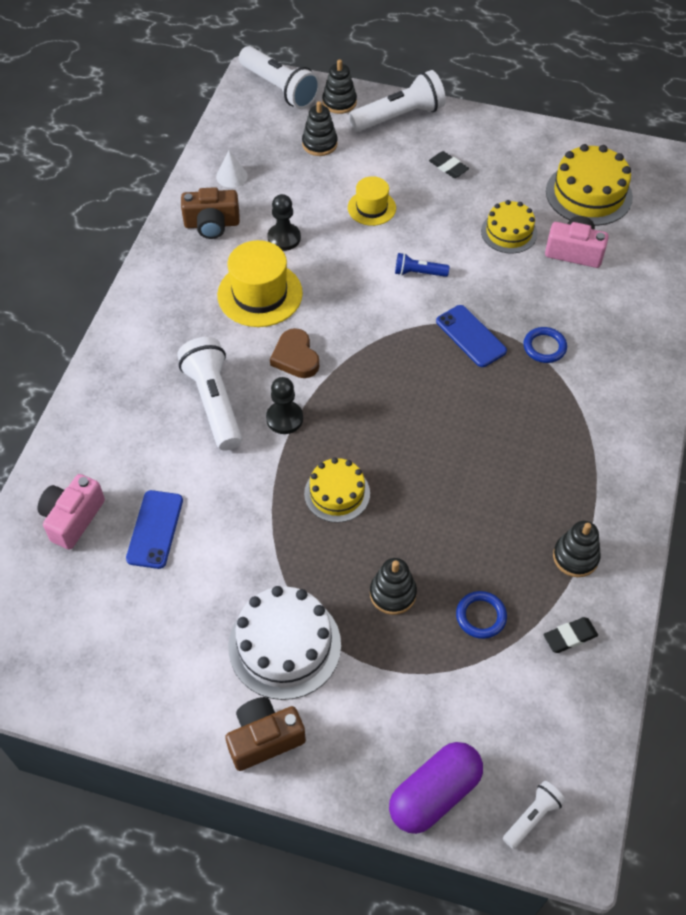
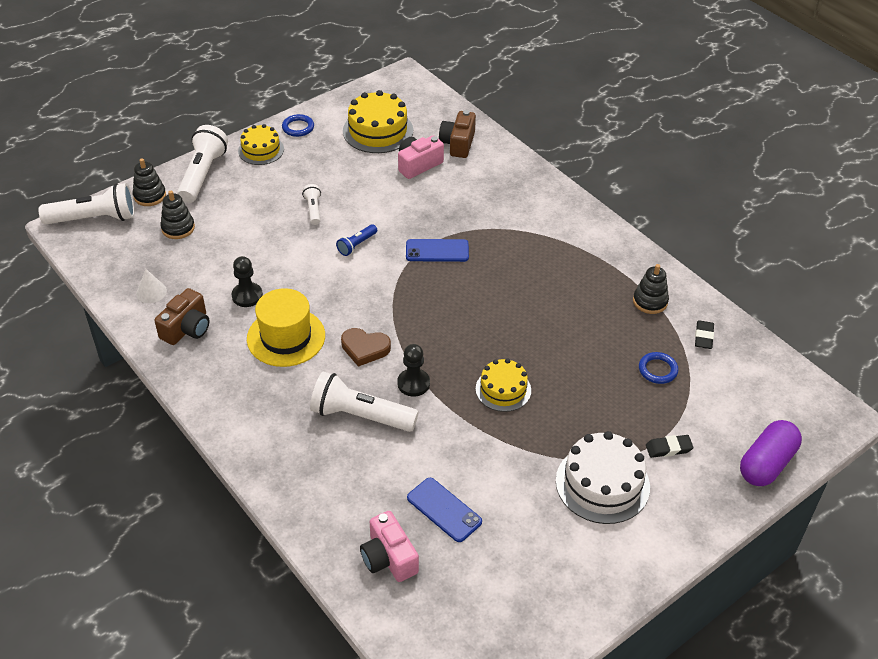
camera: 55 degrees left, 10 degrees down
(264, 738) = (666, 533): brown camera -> brown camera (458, 143)
(371, 208) = (271, 235): yellow hat -> none
(393, 593) = (607, 404): black stacking toy -> none
(434, 794) = (766, 464): purple capsule -> purple capsule turned 45 degrees clockwise
(448, 167) = (279, 178): black eraser -> black eraser (668, 448)
(509, 232) = (369, 183): yellow cake -> yellow cake (261, 150)
(532, 816) = (812, 425): white flashlight -> white flashlight (313, 209)
(544, 347) = (480, 222): blue ring -> blue ring (298, 127)

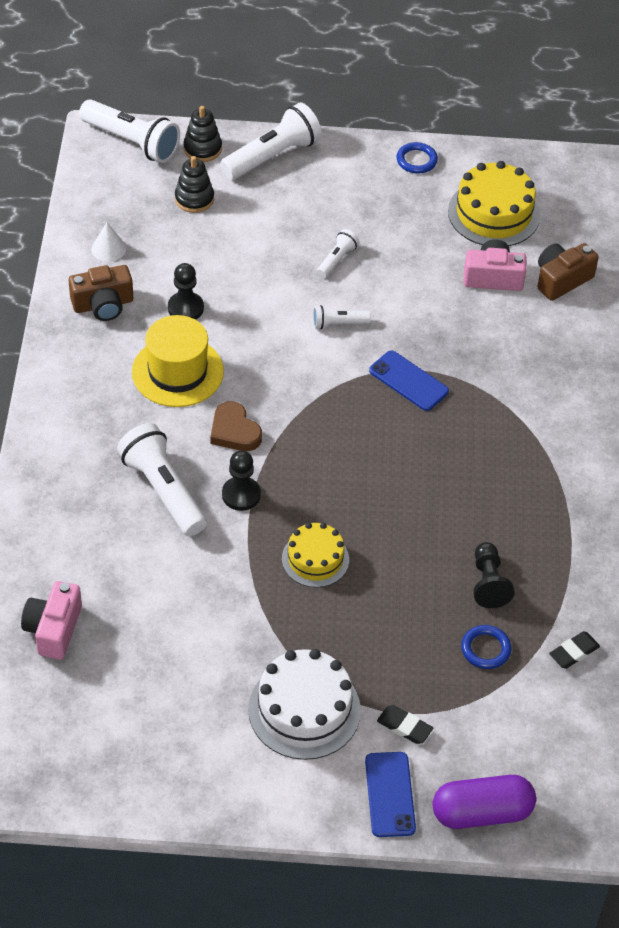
camera: 40 degrees right, 5 degrees up
(261, 150) = (354, 163): yellow cake -> none
(357, 245) = (338, 324): blue flashlight -> white flashlight
(444, 510) = (142, 625): blue phone -> blue phone (390, 794)
(615, 332) = (488, 583): none -> black pawn
(650, 301) = (562, 579): black stacking toy -> none

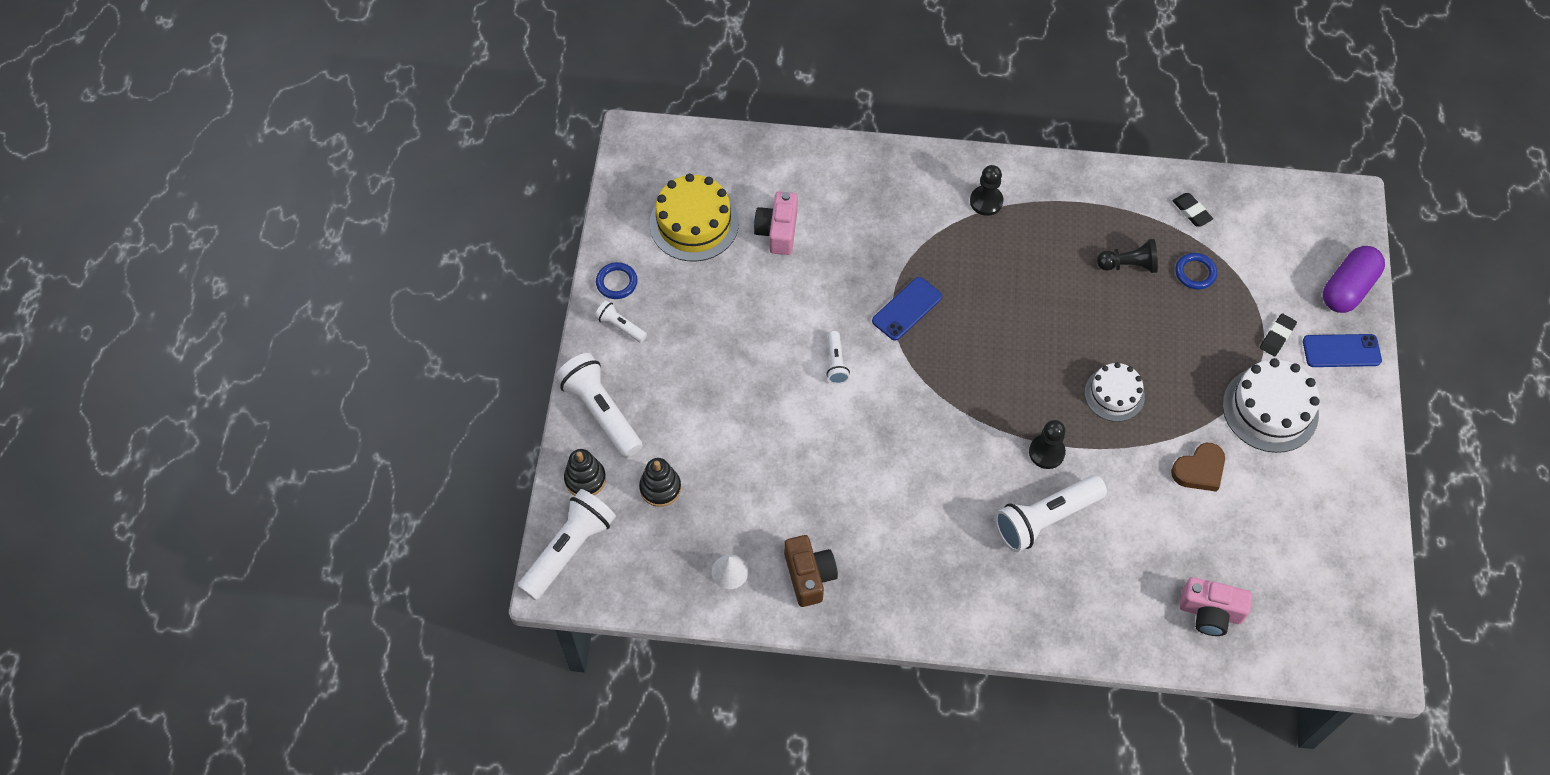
camera: 85 degrees left, 10 degrees up
(177, 372) = (898, 505): yellow hat -> none
(185, 308) = (814, 497): black pawn -> black pawn (986, 201)
(234, 431) = (971, 456): brown heart -> brown heart (1199, 470)
(315, 559) = (1114, 394): yellow cake -> white cake
(337, 259) = (751, 360): white flashlight -> white flashlight (620, 326)
(482, 812) = (1348, 288): purple capsule -> purple capsule turned 45 degrees clockwise
(561, 280) = (782, 177): brown camera -> none

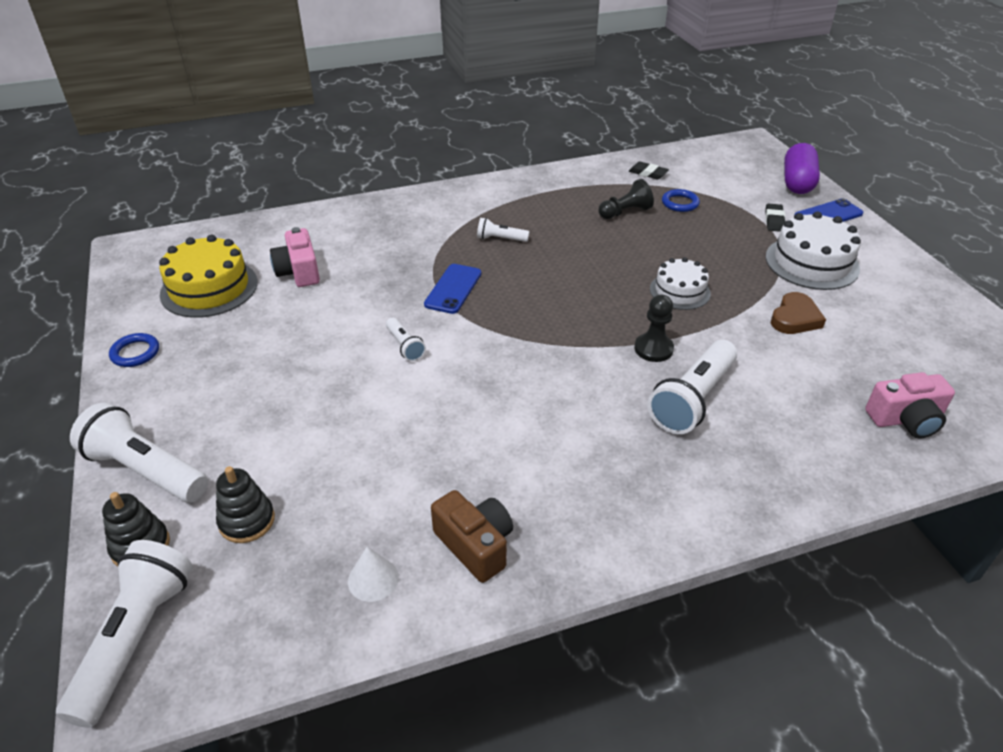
camera: 25 degrees left, 20 degrees down
(620, 326) = (149, 387): white flashlight -> white flashlight (500, 239)
(986, 201) = (481, 207): black pawn -> none

